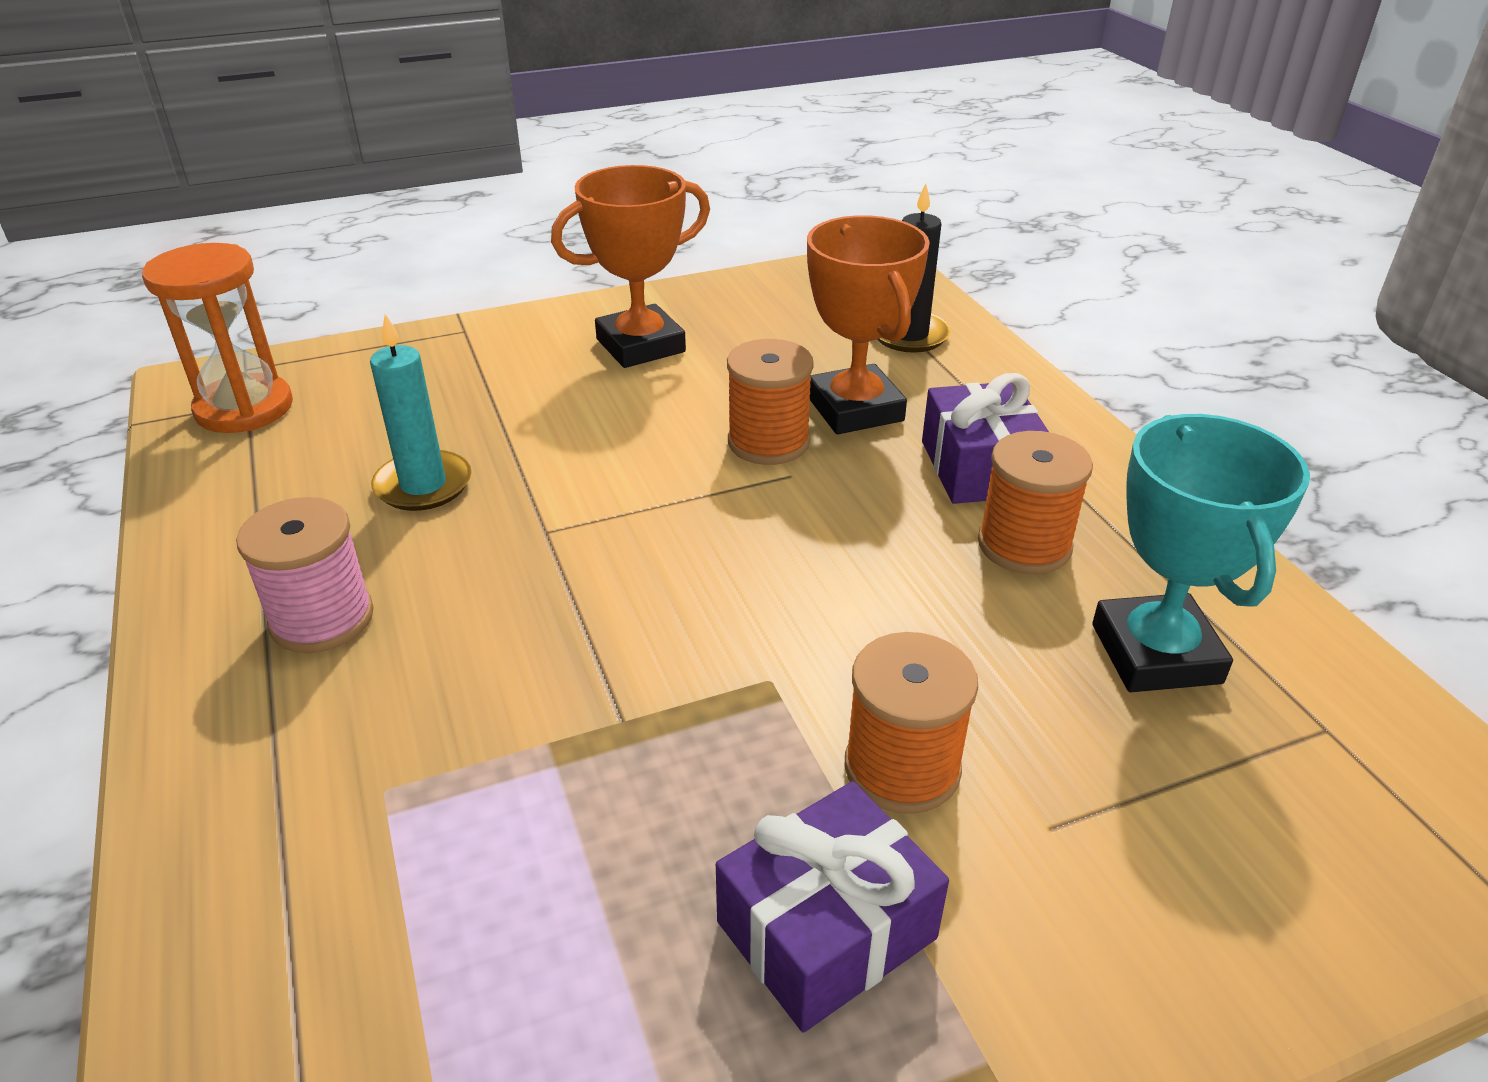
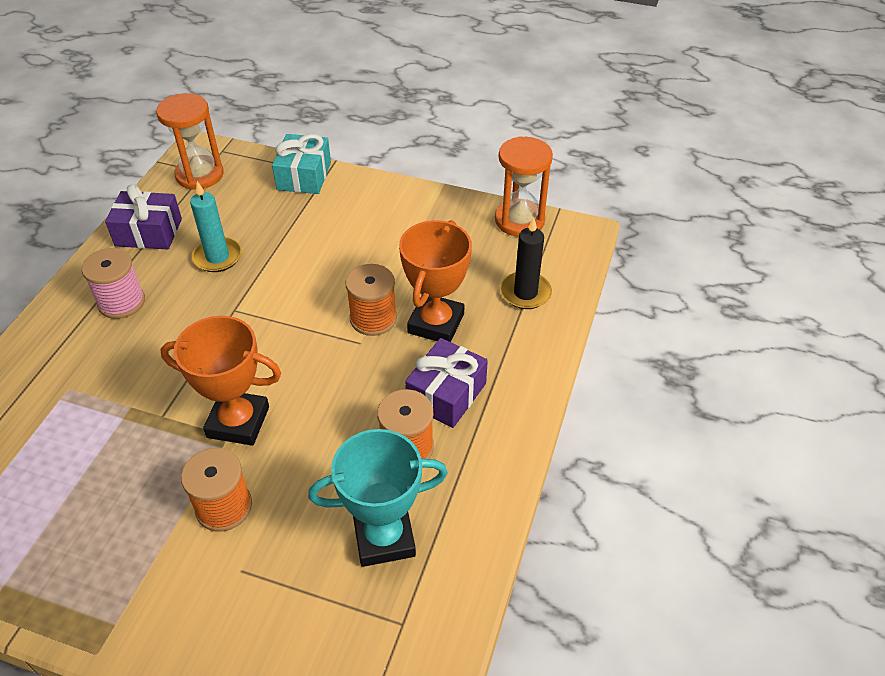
camera: 40 degrees right, 10 degrees up
(432, 345) = (304, 176): none -> turquoise gift
(640, 345) = (389, 226): orange trophy -> orange trophy (238, 422)
(796, 277) = (519, 220): none -> orange hourglass
(826, 930) = (126, 543): purple gift -> purple gift (148, 232)
(1155, 653) = (384, 537): turquoise trophy -> turquoise trophy turned 45 degrees clockwise

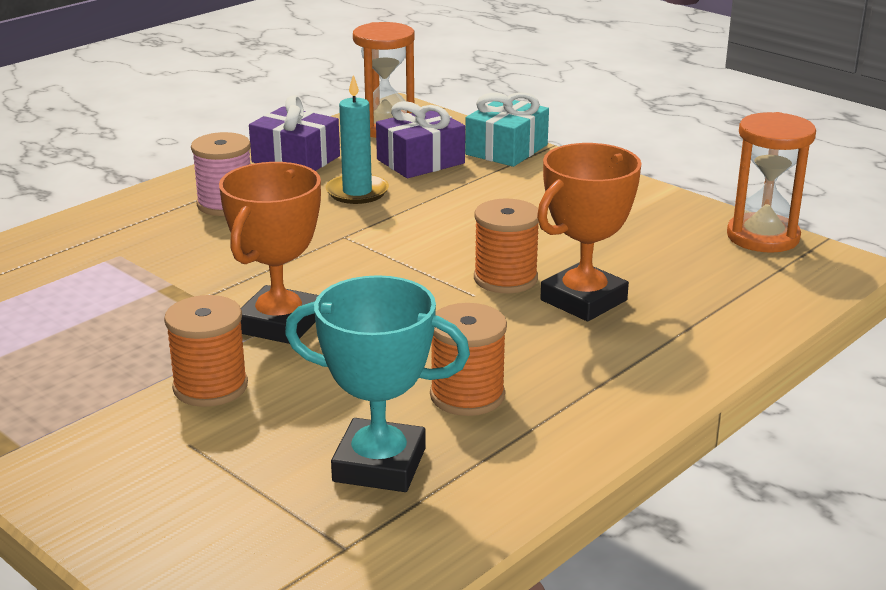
camera: 25 degrees right, 20 degrees down
(238, 422) = (280, 324): orange trophy -> orange trophy turned 75 degrees clockwise
(446, 394) = (553, 363): purple gift -> purple gift (420, 161)
(525, 293) = (726, 300): black candle -> none

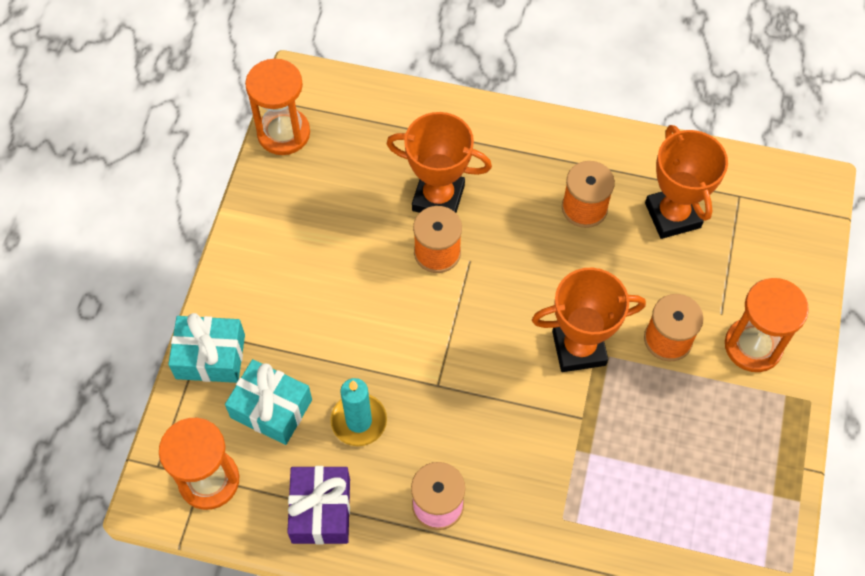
camera: 120 degrees left, 35 degrees up
(113, 449) = (753, 346): none -> orange hourglass
(379, 465) = (672, 215): turquoise trophy -> orange trophy
(420, 161) = (271, 408): purple gift -> turquoise gift

